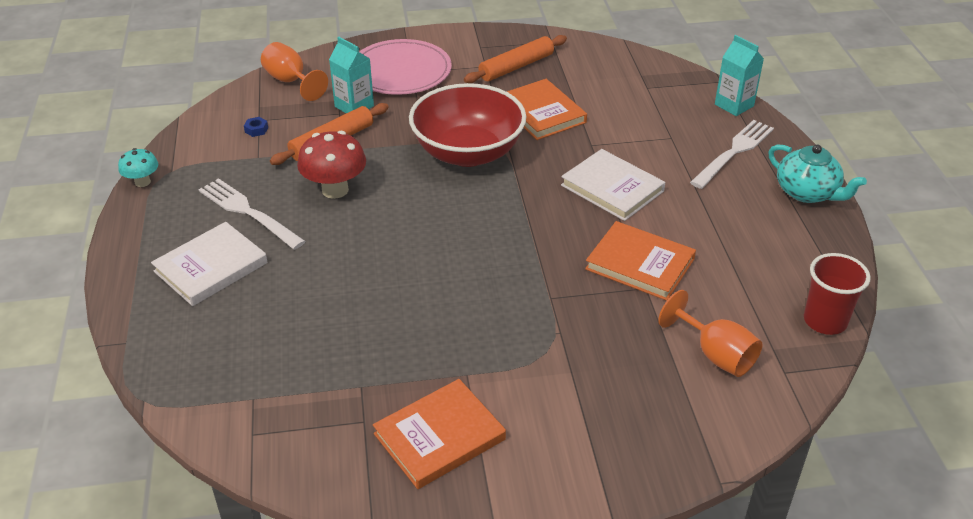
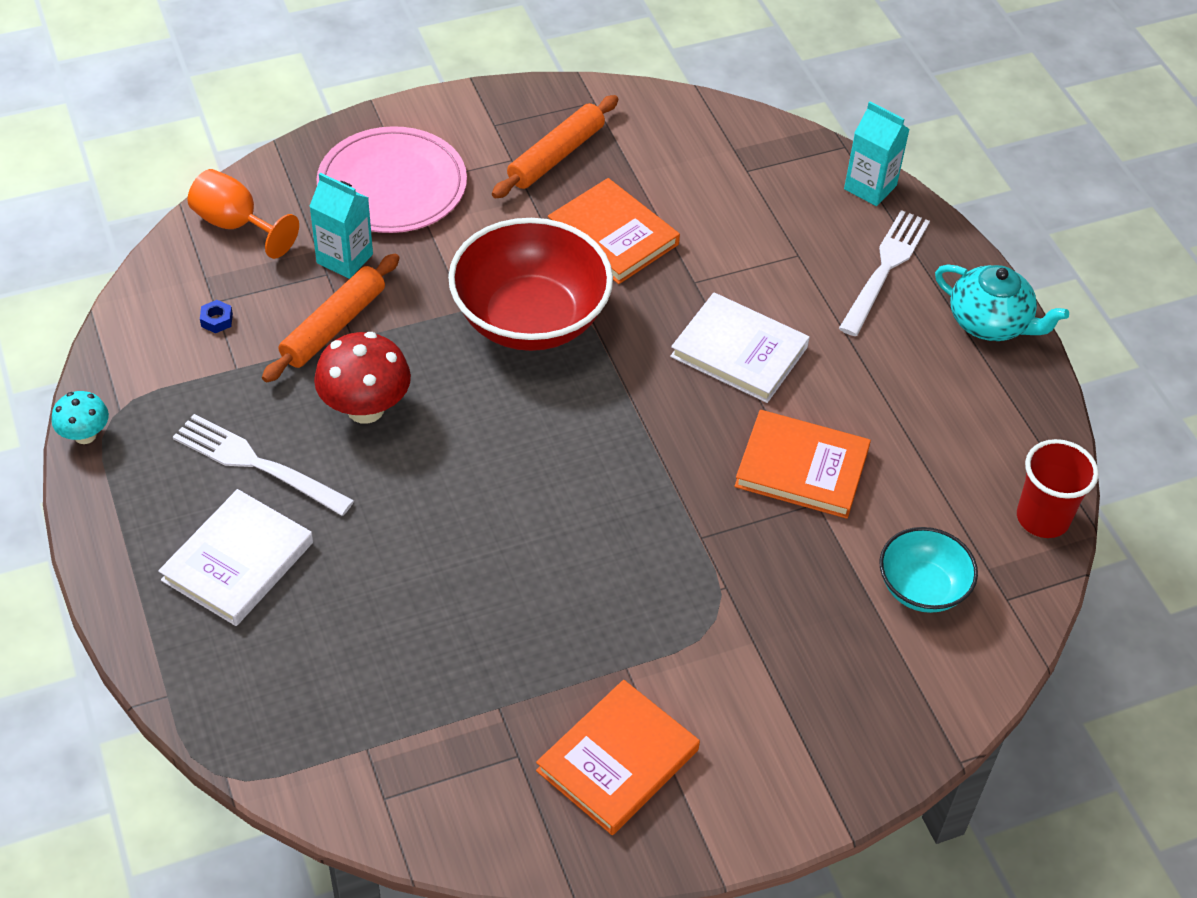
camera: 15 degrees left, 10 degrees up
(715, 354) = (922, 588): orange goblet -> turquoise bowl

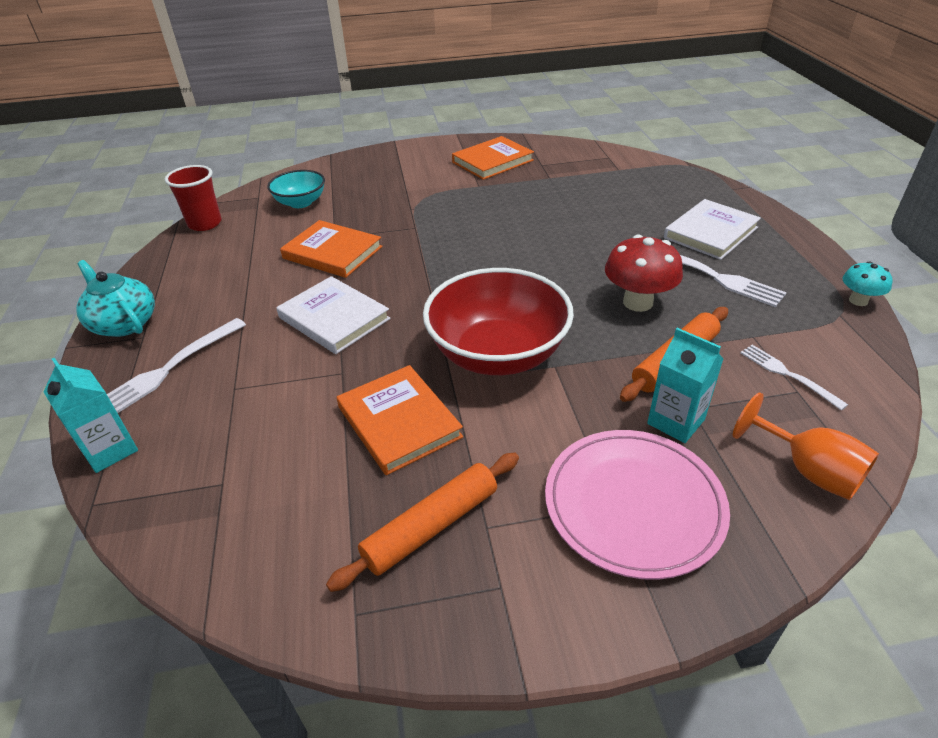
camera: 165 degrees left, 10 degrees down
(217, 320) = (787, 374): blue nut -> white fork

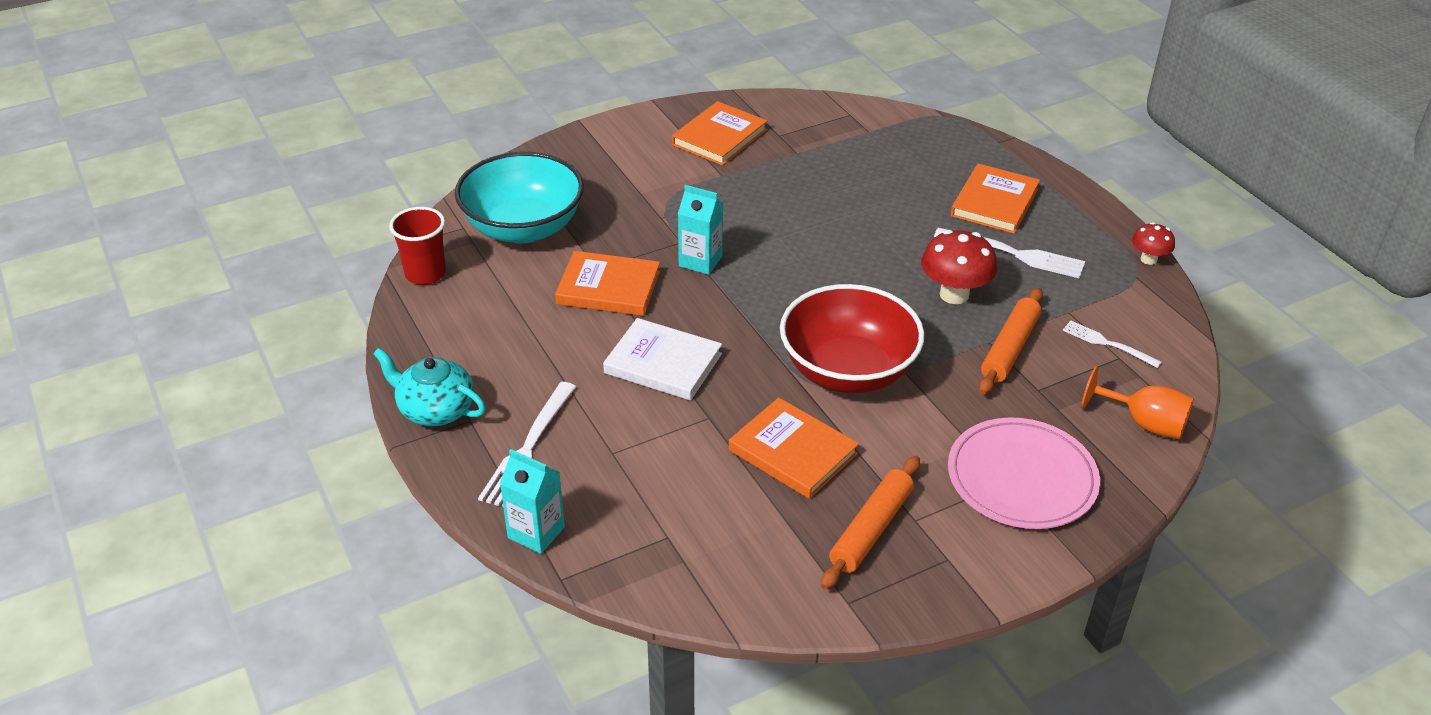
camera: 20 degrees left, 0 degrees up
(300, 202) = (523, 228): turquoise bowl -> turquoise bowl, size x1.83
(676, 421) = (1030, 404): turquoise carton -> turquoise carton (700, 261)
(710, 233) = (994, 202): white book -> orange book
(858, 301) = (1148, 259): turquoise mushroom -> red mushroom

